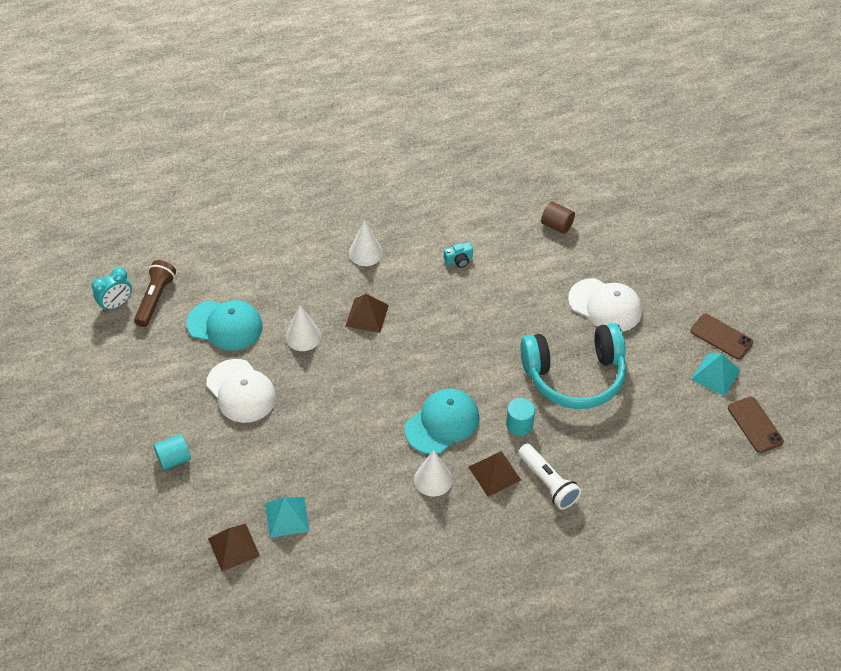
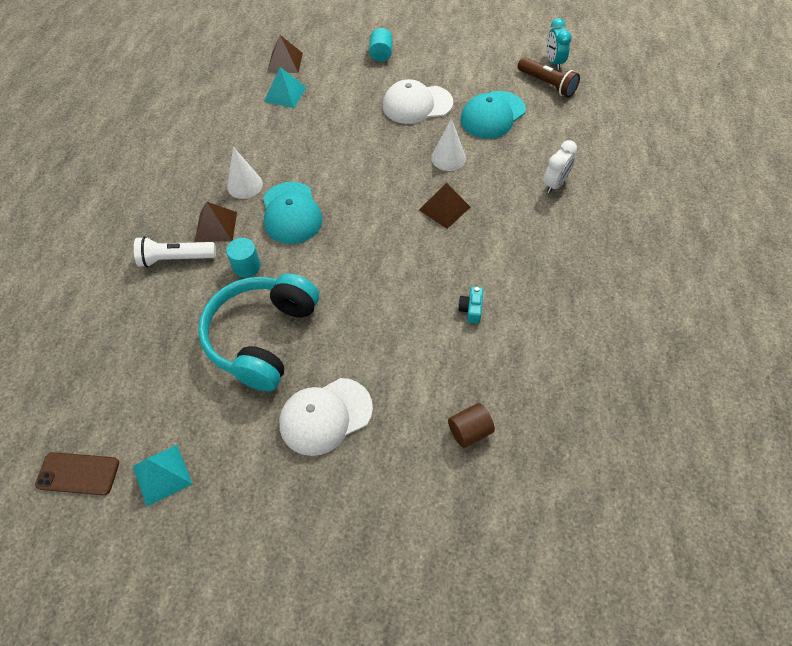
camera: 120 degrees right, 5 degrees up
(293, 252) = (555, 184): none -> white clock
(365, 252) = (524, 237): white cone -> none
(721, 337) = (201, 516): brown phone -> none

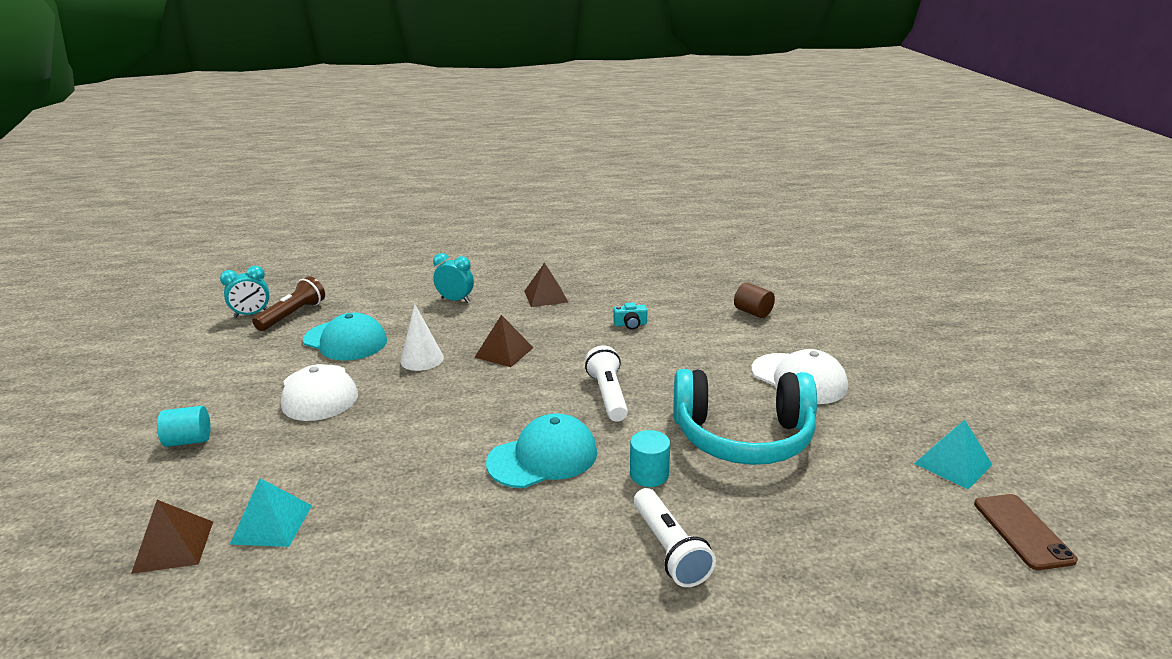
camera: 105 degrees left, 30 degrees down
(216, 226) = (591, 524): brown pyramid -> brown pyramid (546, 296)
(245, 185) = (499, 516): white cone -> none
(353, 265) = (608, 395): none -> white flashlight
(555, 184) = (455, 300): white clock -> turquoise clock

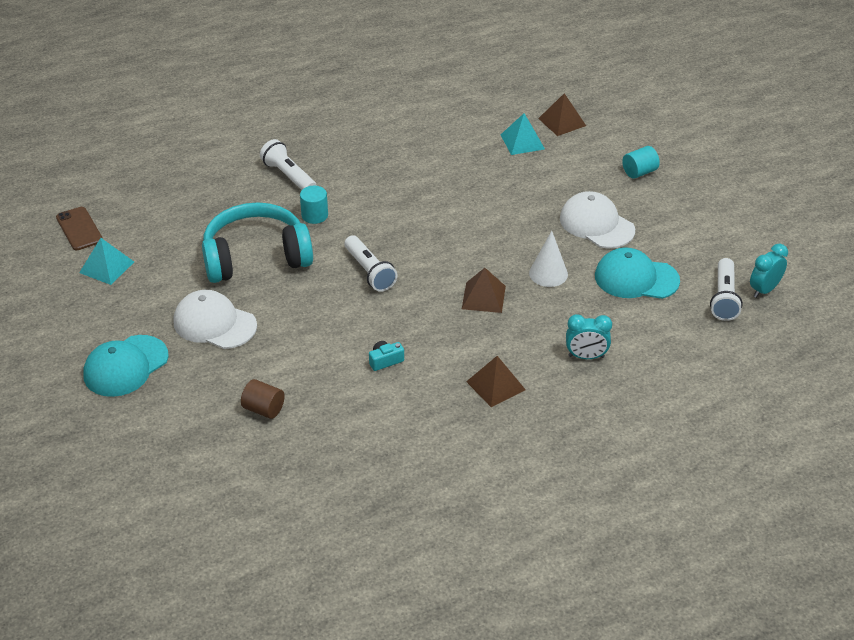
camera: 160 degrees right, 15 degrees up
(293, 315) = (724, 298): brown flashlight -> white flashlight
(543, 457) = (391, 212): turquoise cap -> turquoise cap (125, 366)

